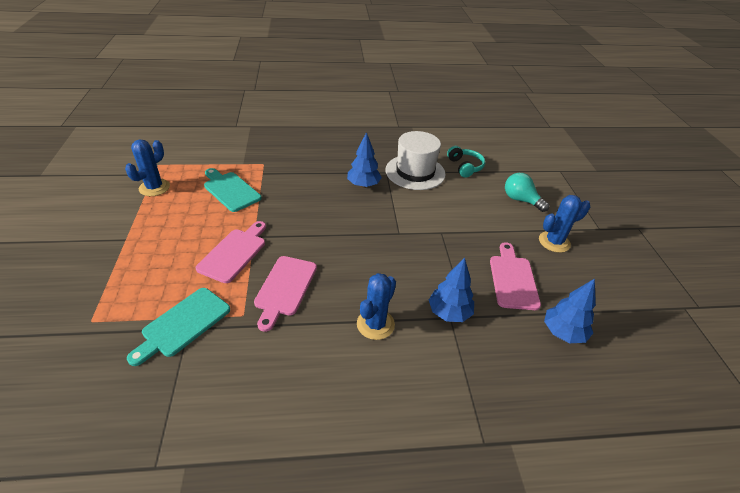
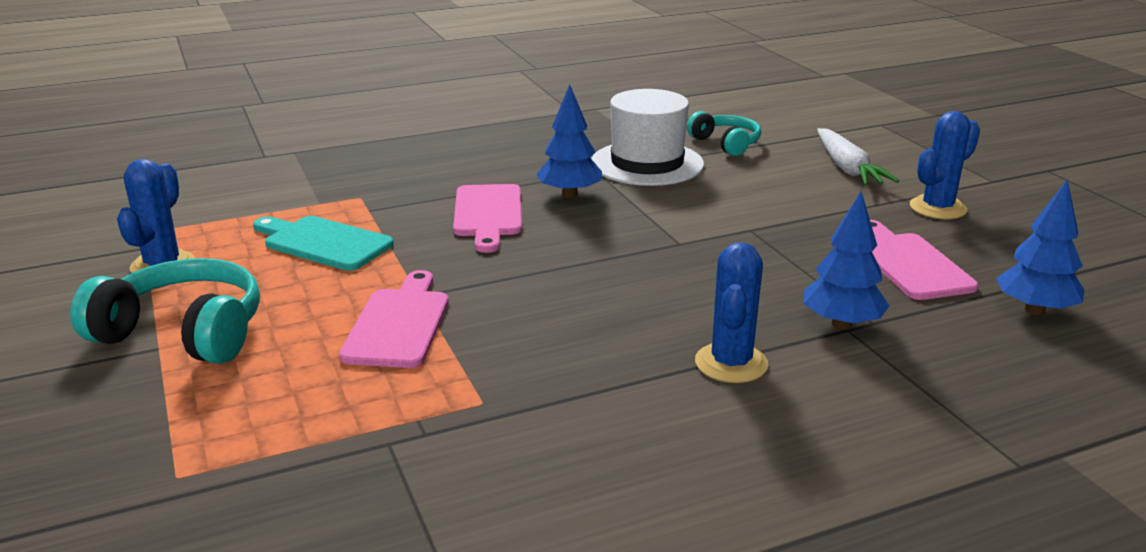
camera: 15 degrees left, 15 degrees down
(140, 233) = (183, 332): none -> turquoise headphones
(183, 324) = (374, 439): turquoise cutting board -> none
(284, 288) = (532, 351): pink cutting board -> pink cutting board (488, 214)
(521, 200) = (847, 168): turquoise light bulb -> white carrot

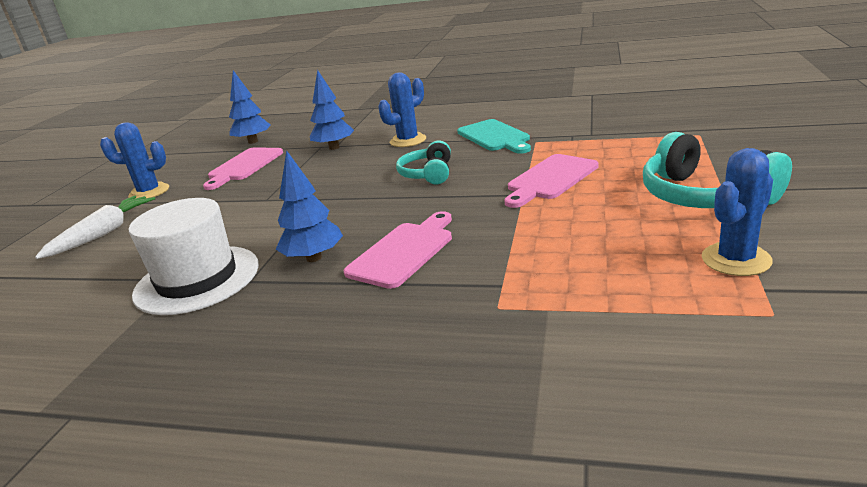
camera: 140 degrees left, 0 degrees up
(323, 243) = (568, 252): turquoise cutting board -> turquoise cutting board (495, 137)
(726, 144) = (95, 287): turquoise headphones -> turquoise headphones (428, 174)

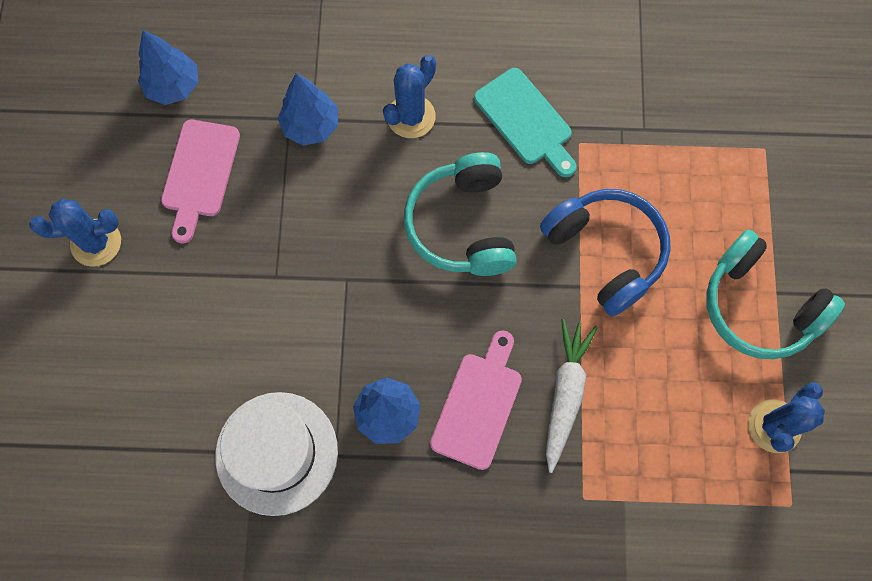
camera: 15 degrees left, 45 degrees up
(103, 233) = (99, 352): white carrot -> white carrot (565, 394)
(428, 174) = (462, 225): turquoise headphones -> turquoise headphones, size x1.63
(550, 179) = (606, 252): pink cutting board -> blue headphones

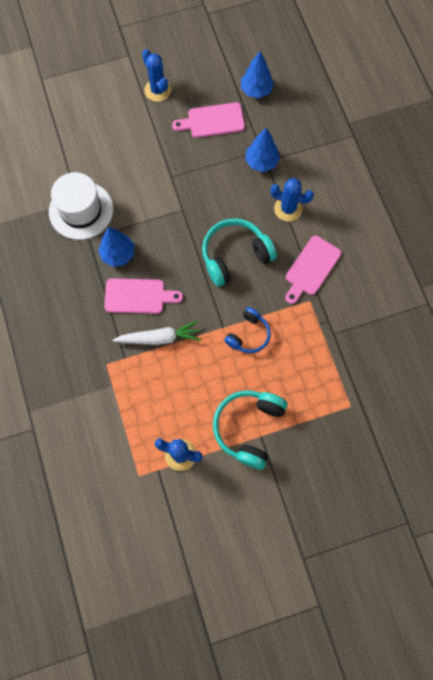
camera: 70 degrees right, 0 degrees up
(526, 121) = (311, 268): turquoise cutting board -> pink cutting board
(606, 252) = (248, 335): blue headphones -> blue headphones, size x0.62

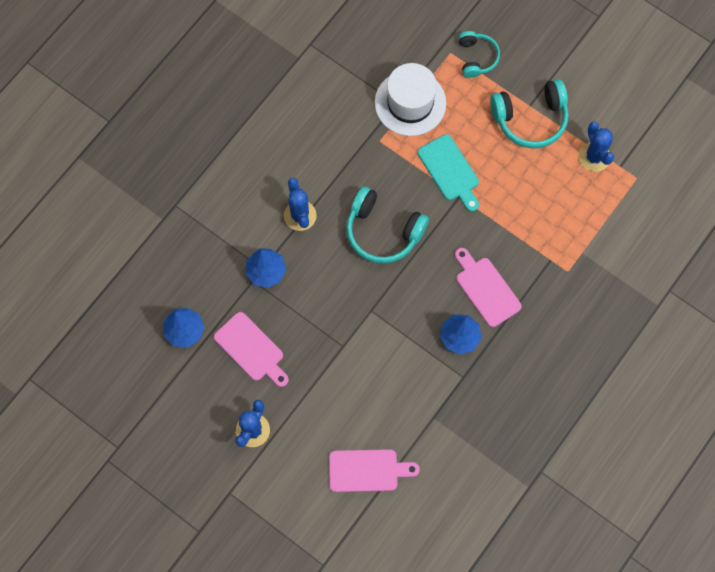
camera: 125 degrees left, 0 degrees up
(81, 210) = (441, 405): white hat -> white hat (410, 103)
(159, 338) = (510, 243): white carrot -> none
(248, 335) = (450, 171): blue headphones -> turquoise cutting board
(311, 268) = (347, 158): pink cutting board -> pink cutting board (367, 470)
(332, 424) = (476, 57): none -> turquoise headphones

